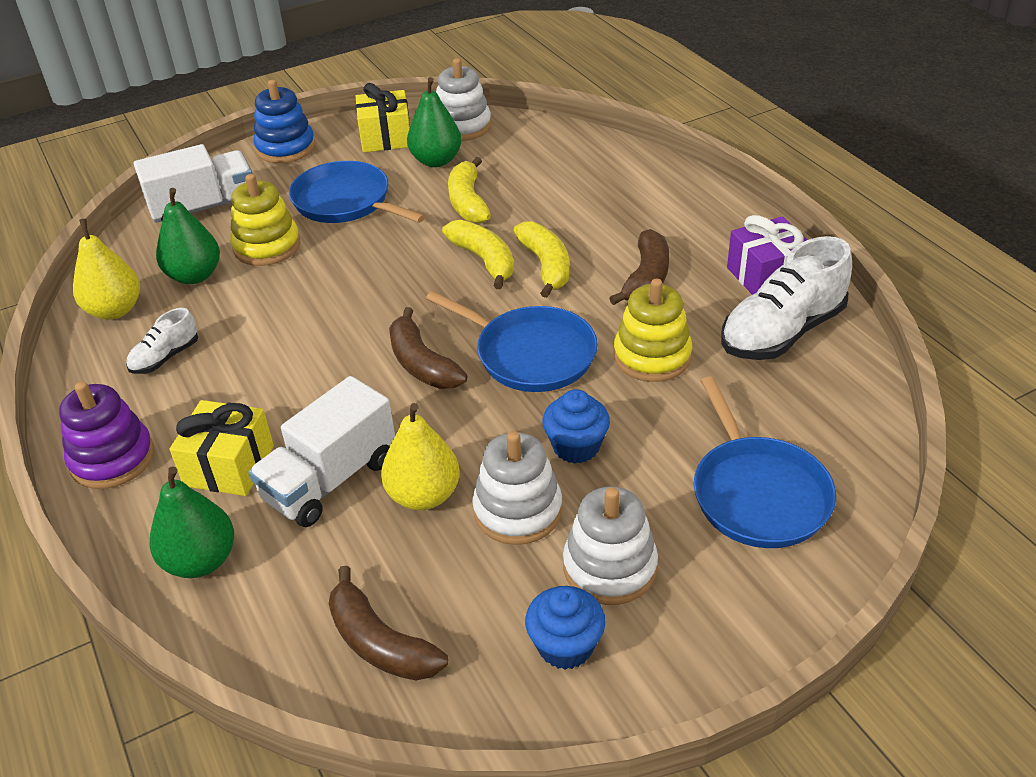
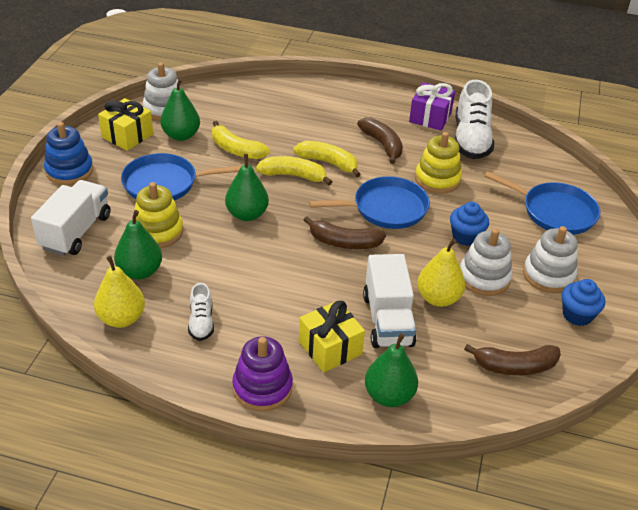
camera: 50 degrees left, 0 degrees up
(372, 275) = (247, 214): none -> green pear

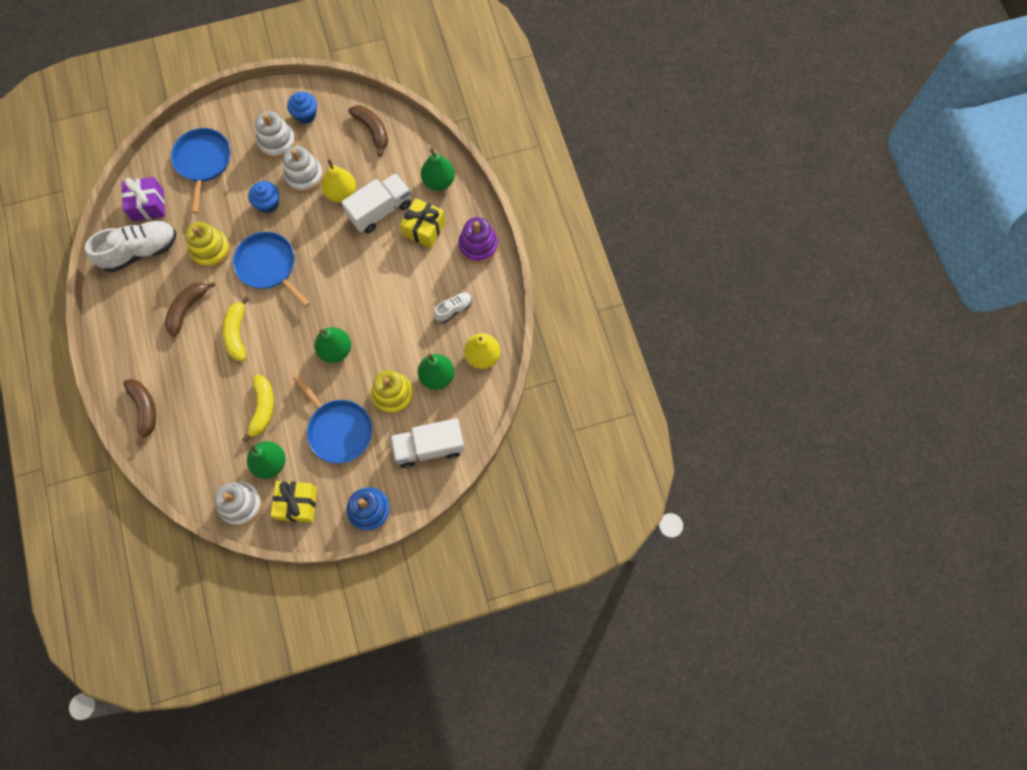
camera: 120 degrees left, 30 degrees up
(293, 176) = (269, 347): yellow banana -> none
(344, 242) = (324, 272): brown banana -> brown banana (144, 409)
(430, 117) = (124, 294): purple gift -> purple gift (148, 205)

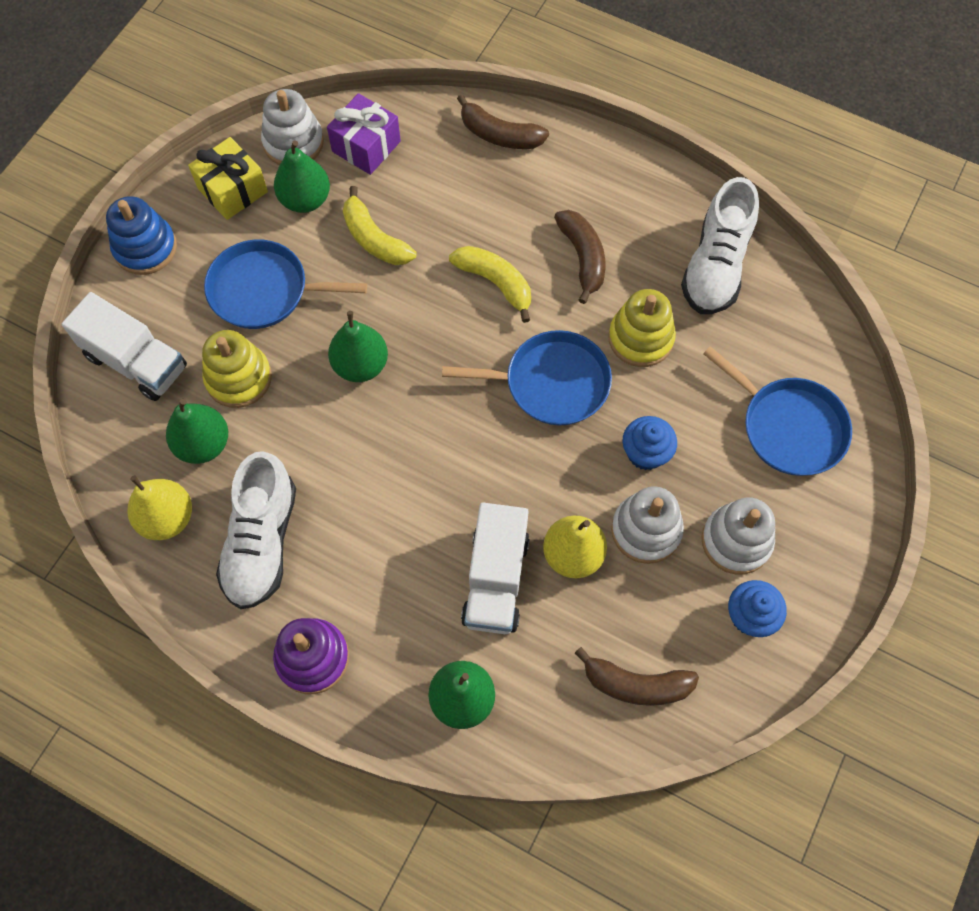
camera: 135 degrees right, 5 degrees down
(148, 205) = (778, 319): purple gift -> purple gift (366, 146)
(424, 229) = (410, 611): yellow gift -> none
(429, 447) = (136, 362): white truck -> white truck turned 90 degrees clockwise
(454, 309) = (262, 542): white shoe -> white shoe, size x1.96

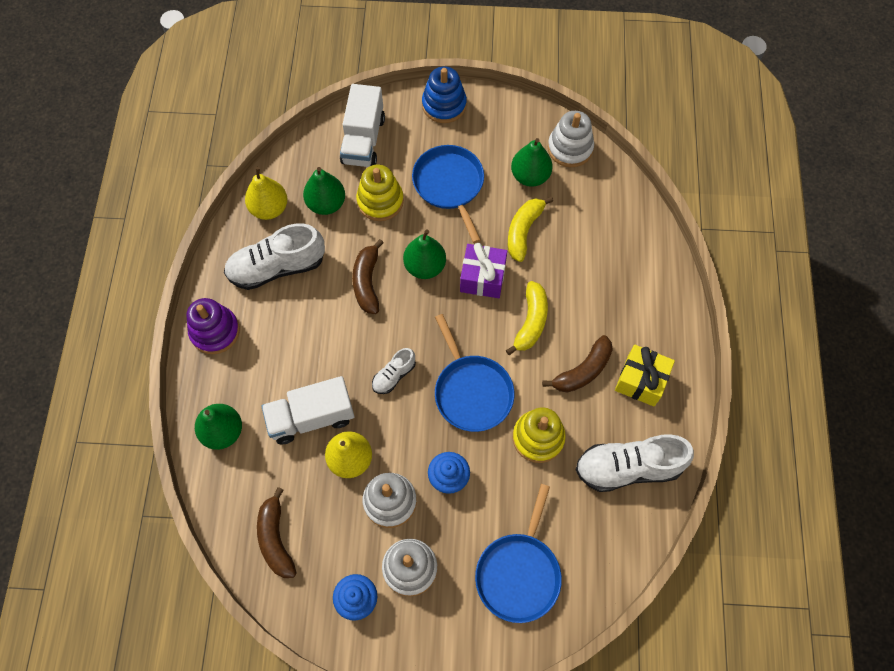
camera: 65 degrees right, 0 degrees up
(233, 190) = (513, 131): yellow gift -> yellow gift (641, 381)
(366, 146) = (593, 192): purple gift -> purple gift (482, 278)
(488, 460) = (394, 375): none -> white shoe
(499, 135) = (654, 271): brown banana -> brown banana (367, 282)

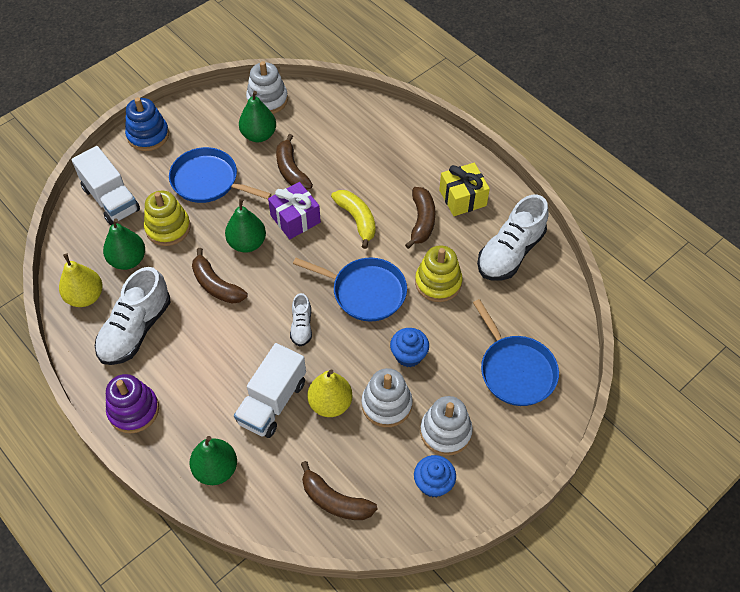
camera: 45 degrees left, 10 degrees down
(523, 231) = (291, 170): yellow banana -> brown banana

